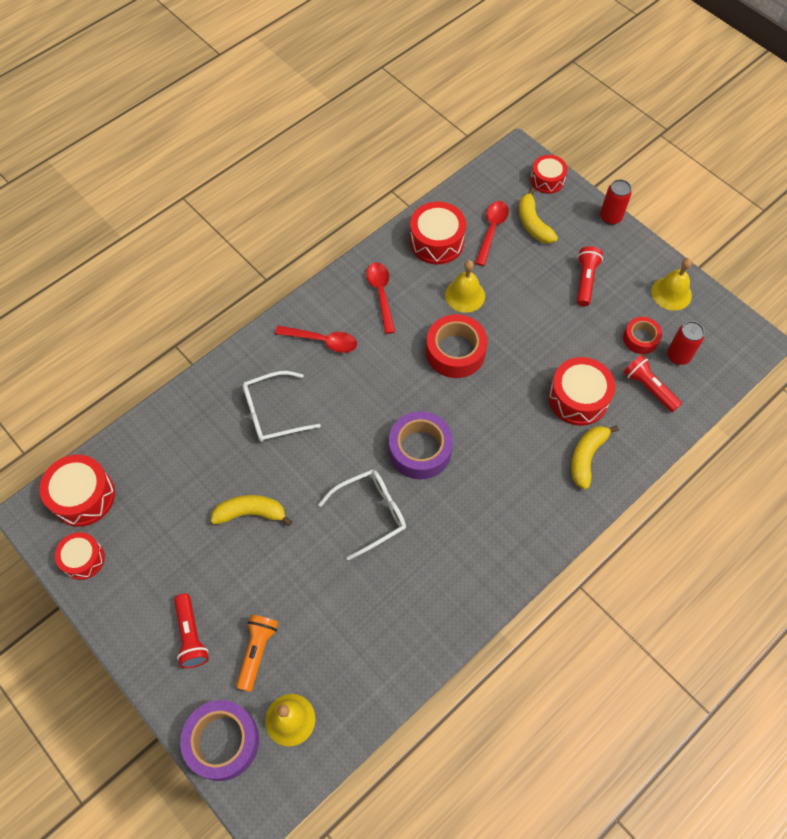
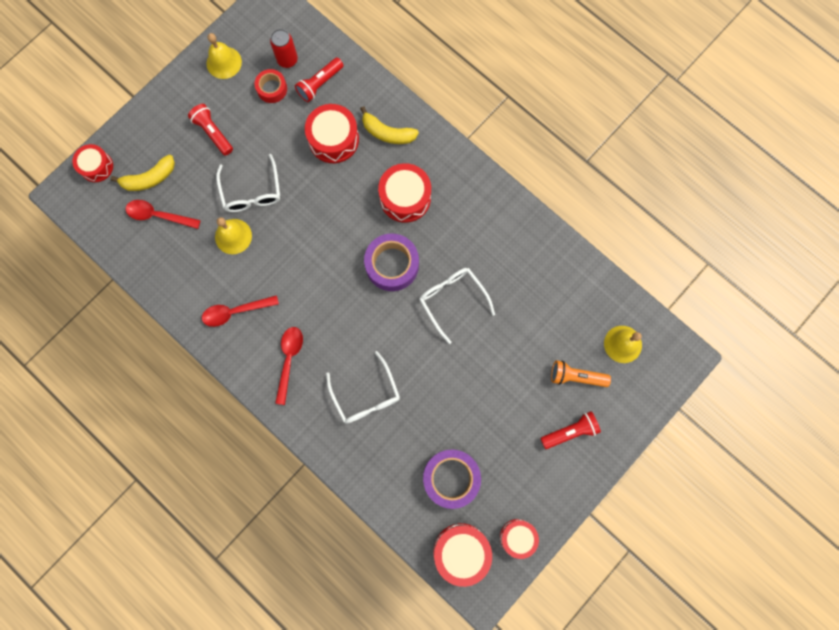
camera: 95 degrees left, 15 degrees up
(222, 741) = (645, 392): purple tape -> purple tape (451, 478)
(251, 513) = (462, 400): yellow banana -> none
(436, 242) = (173, 265): red drum -> red drum (405, 198)
(455, 352) = (294, 241): red tape -> none
(516, 314) = (251, 191): none -> white glasses
(585, 280) = (213, 133): red flashlight -> red flashlight turned 45 degrees clockwise
(610, 217) = (141, 110): red can -> none

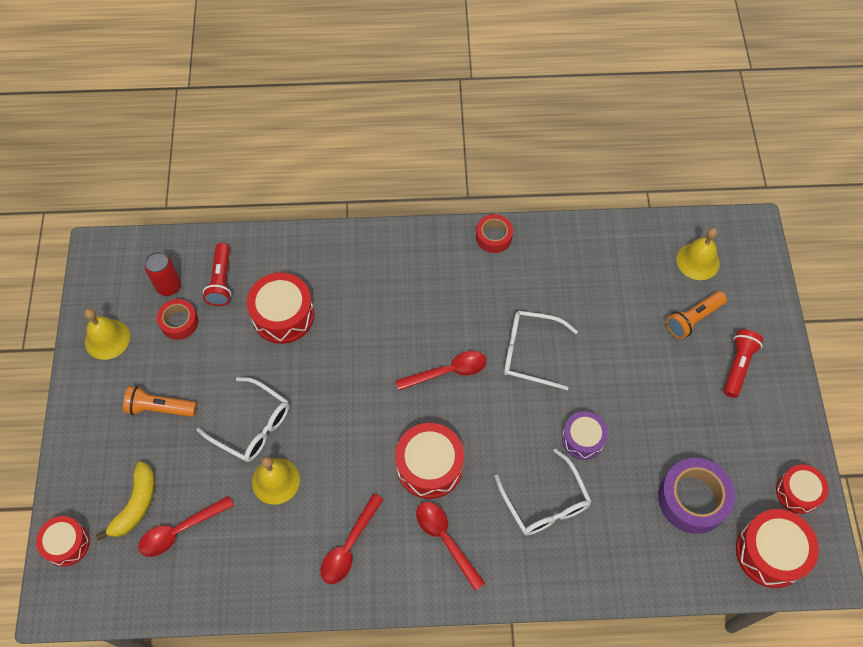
camera: 45 degrees left, 15 degrees down
(213, 133) = (160, 408): red flashlight -> orange flashlight
(365, 394) = (545, 502): white glasses -> white glasses turned 45 degrees clockwise
(387, 133) = (326, 269): yellow banana -> none
(392, 265) = (448, 371): purple tape -> red spoon
(405, 198) = (399, 307): red drum -> red drum (429, 466)
(426, 381) = (583, 439): none -> purple drum
(510, 206) = (493, 237): none -> red tape

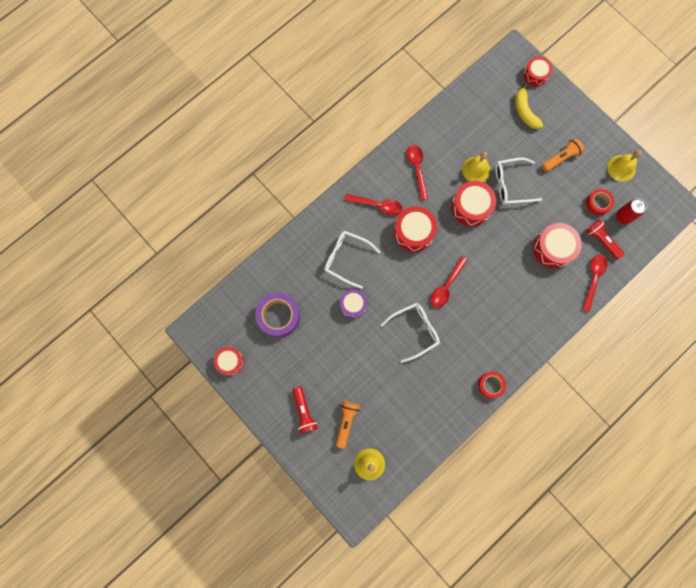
camera: 140 degrees right, 15 degrees up
(180, 530) = (495, 117): red spoon -> red spoon (593, 279)
(770, 552) = (225, 319): red drum -> red drum (471, 207)

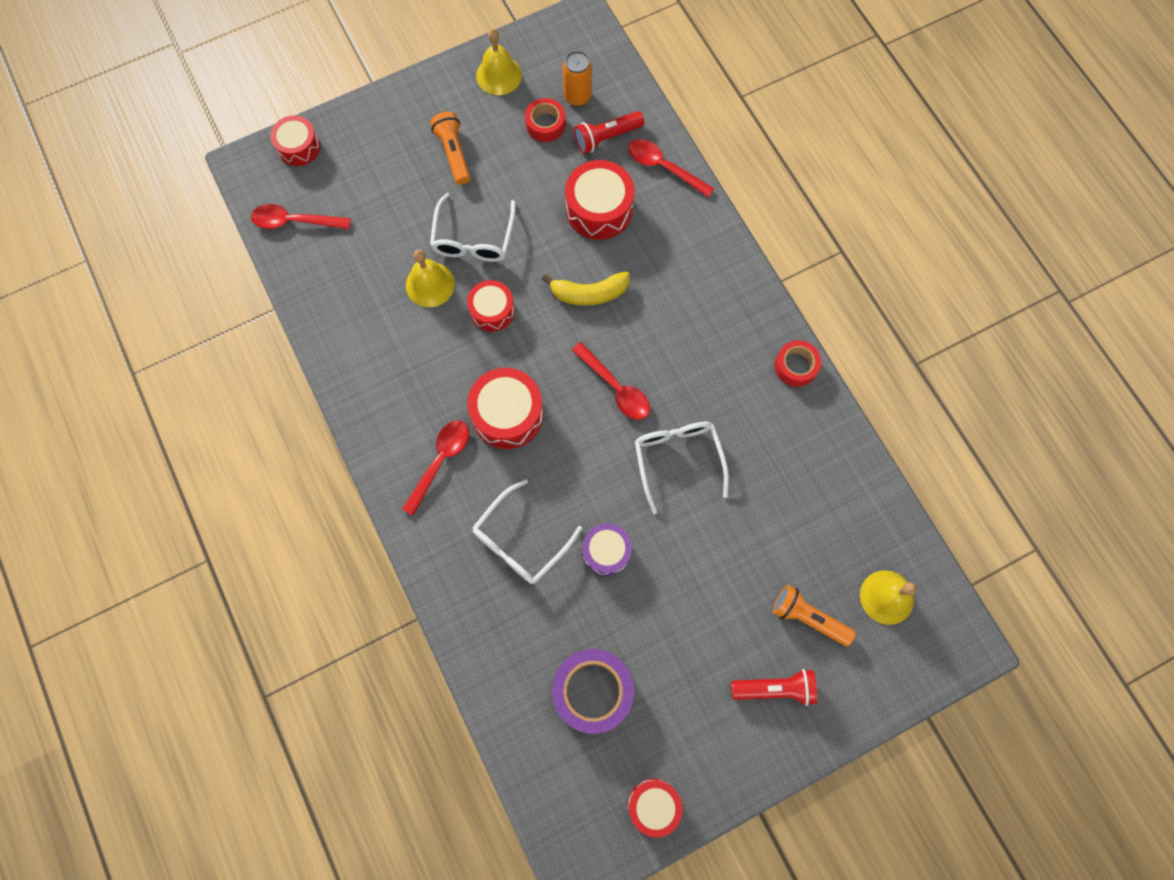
camera: 75 degrees left, 5 degrees down
(417, 169) = (396, 377): red spoon -> red spoon (294, 221)
(471, 207) = (492, 310): red drum -> red drum, size x0.65
(525, 111) = (356, 182): yellow banana -> yellow banana (589, 293)
(623, 217) = (577, 97): red can -> orange can

